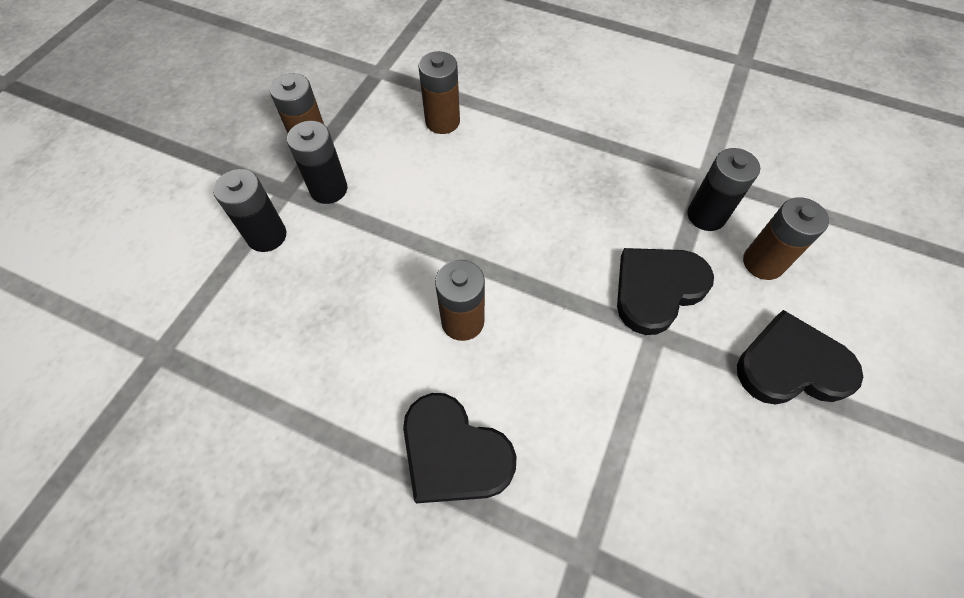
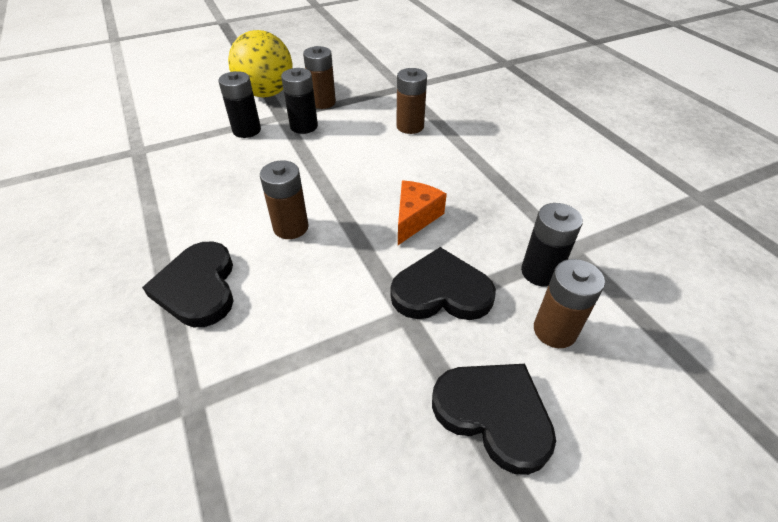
camera: 40 degrees right, 15 degrees down
(225, 168) = (266, 93): none -> yellow ball
(561, 229) = (415, 218): none -> orange cheese

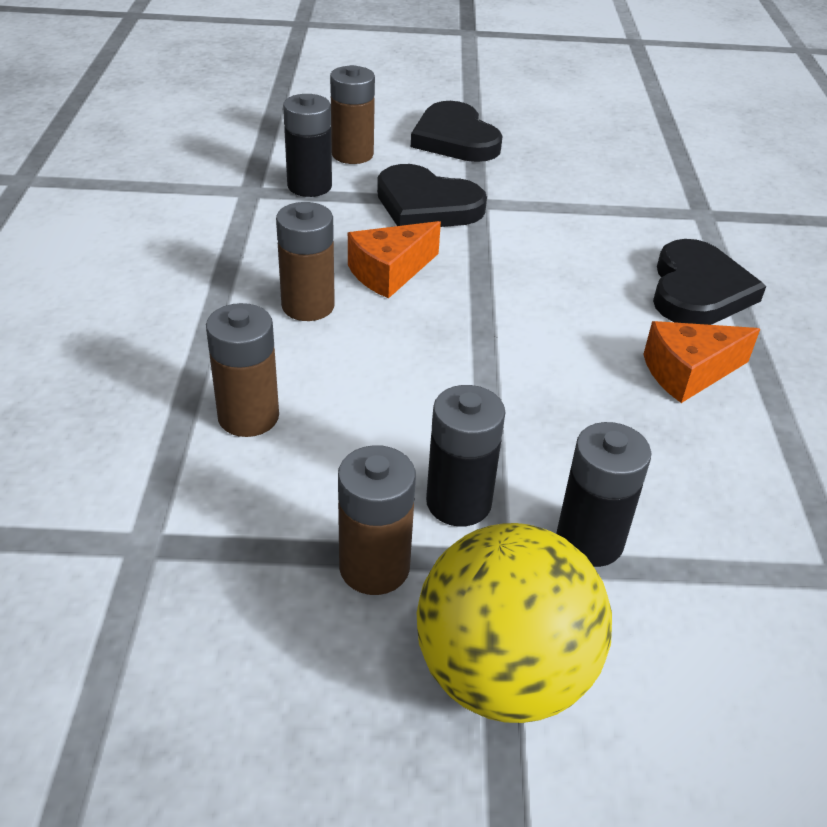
camera: 155 degrees left, 5 degrees down
(205, 217) = (688, 373): none -> orange cheese
(291, 227) = (564, 316): brown battery -> brown battery (308, 306)

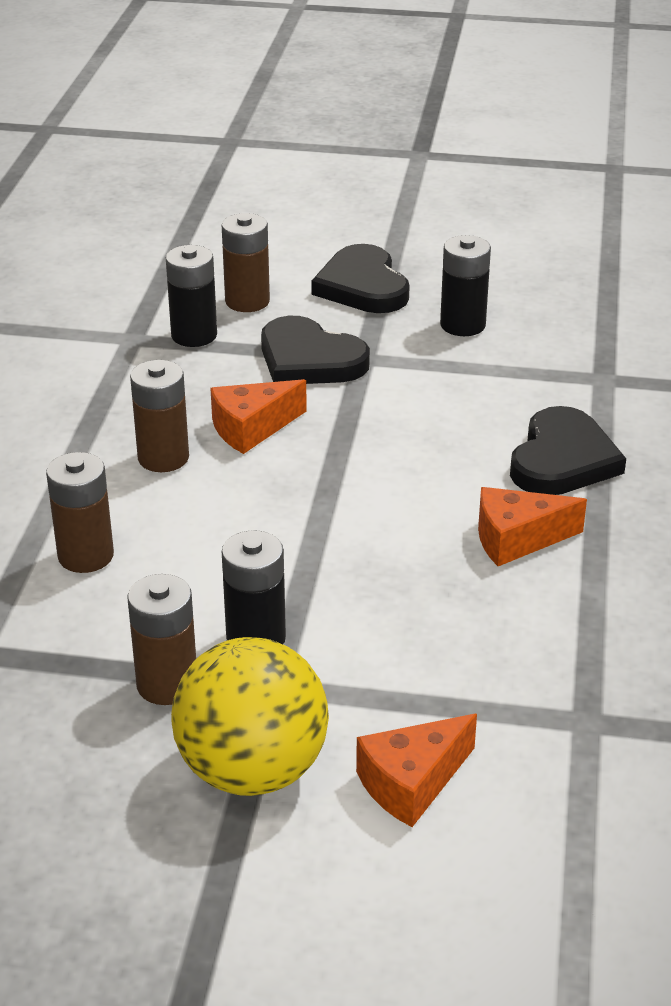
camera: 10 degrees right, 5 degrees down
(589, 541) = (363, 677): black battery -> black battery (462, 325)
(690, 674) = (411, 783): none -> orange cheese

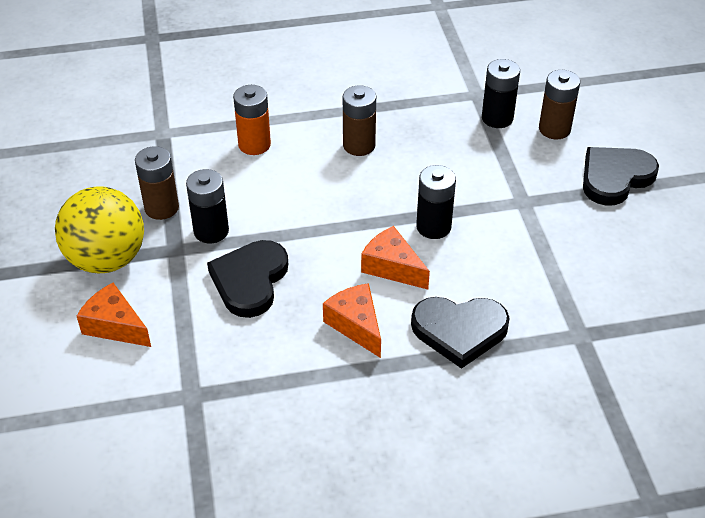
camera: 70 degrees right, 10 degrees up
(86, 556) = (254, 144): brown battery -> orange battery
(251, 428) = (410, 172): orange cheese -> orange cheese (392, 267)
(309, 359) = (503, 177): black heart -> black heart (250, 280)
(462, 325) = (600, 241): black battery -> black battery (433, 227)

